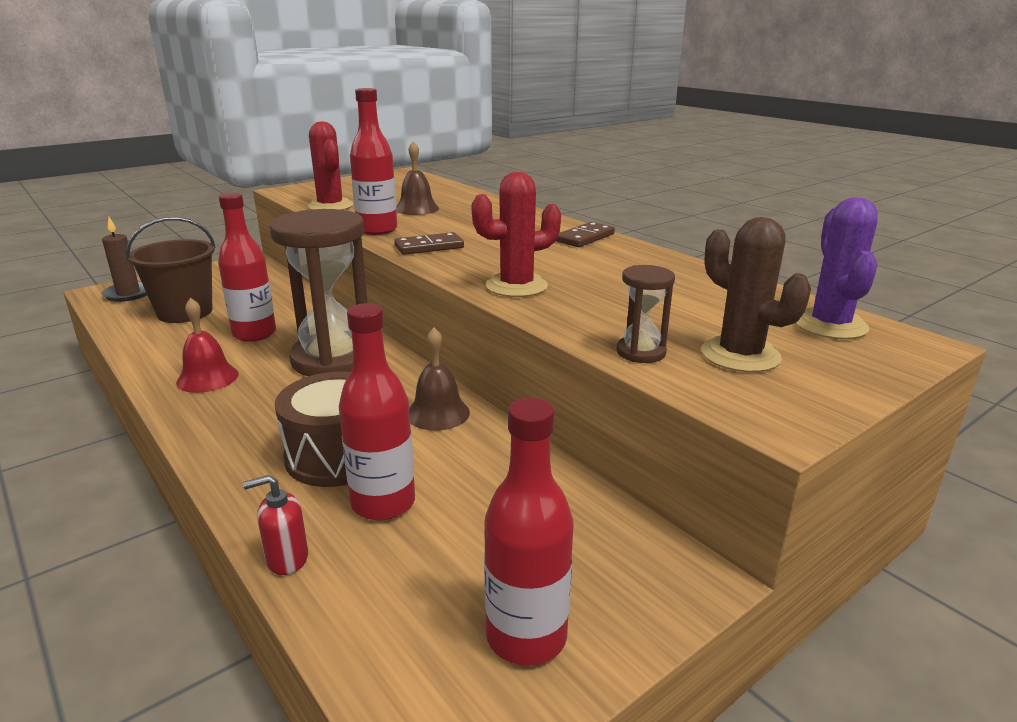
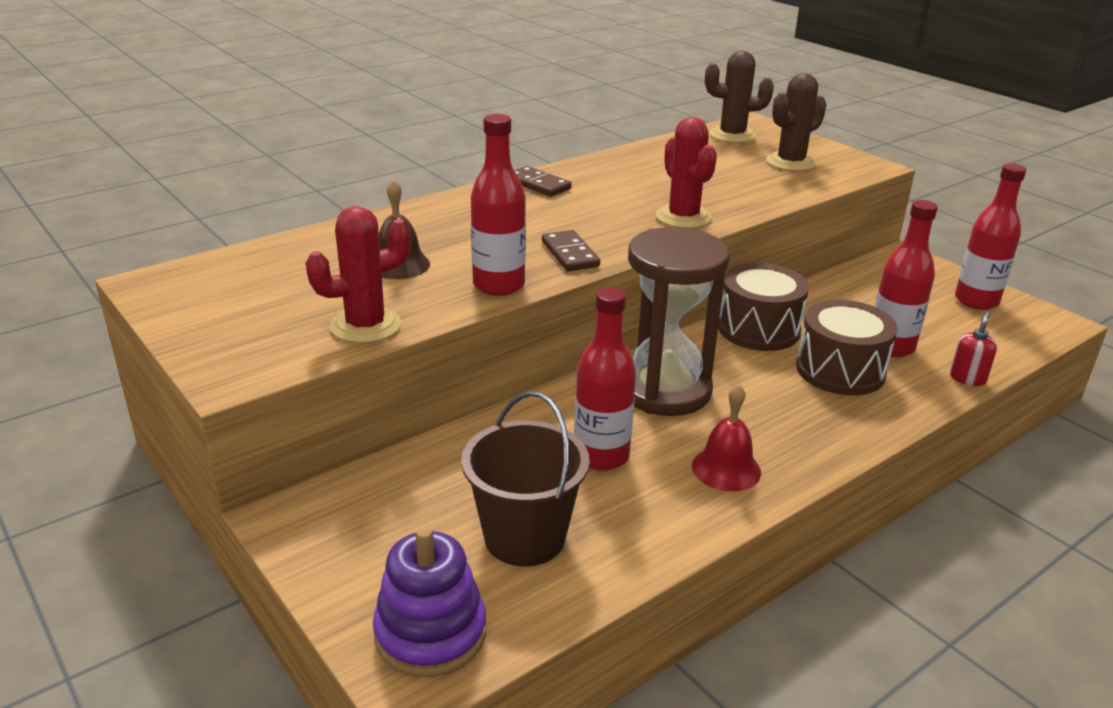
camera: 90 degrees left, 5 degrees up
(128, 294) = (430, 633): brown candle -> purple stacking toy
(287, 558) = (967, 378): red soap dispenser -> red soap dispenser turned 135 degrees counterclockwise
(438, 413) = (758, 329): brown bell -> brown drum
(641, 352) = (799, 186): brown hourglass -> none
(830, 325) = (732, 135): purple cactus -> brown cactus

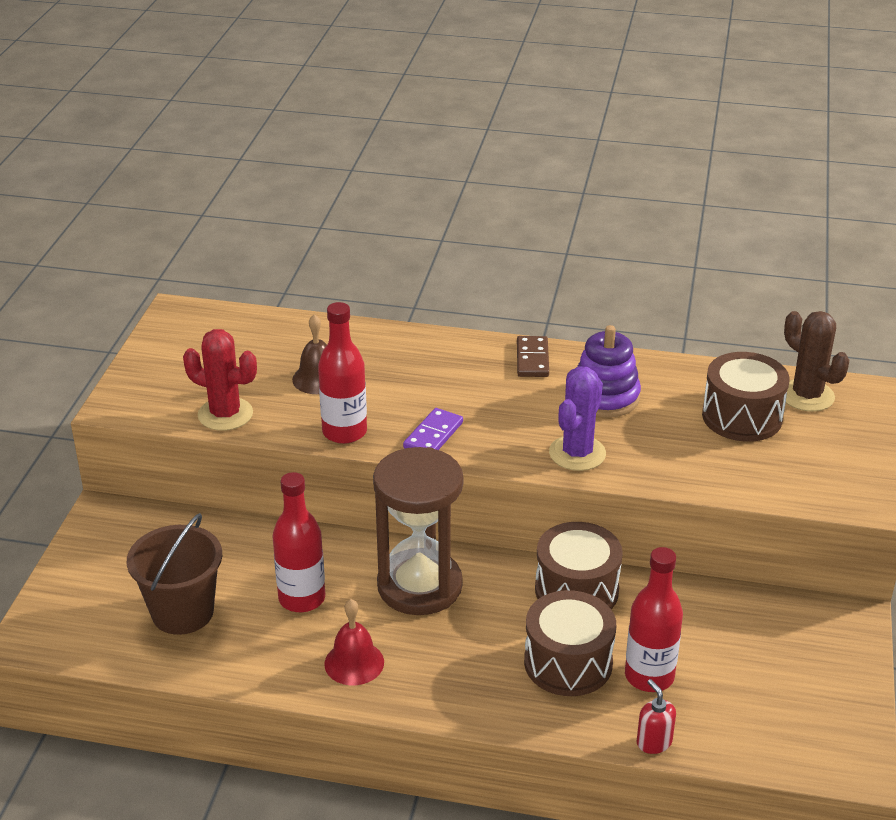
camera: 50 degrees right, 5 degrees up
(430, 633) = (67, 624): purple stacking toy -> purple stacking toy (605, 397)
(570, 254) = (433, 435): brown domino -> purple domino
(683, 217) = (577, 453): red cactus -> purple cactus
(725, 158) = (742, 417): none -> brown drum
(790, 162) = (793, 455): brown cactus -> none
(967, 378) = (654, 742): red soap dispenser -> red soap dispenser turned 105 degrees counterclockwise
(976, 301) = (822, 698): red bottle -> none

